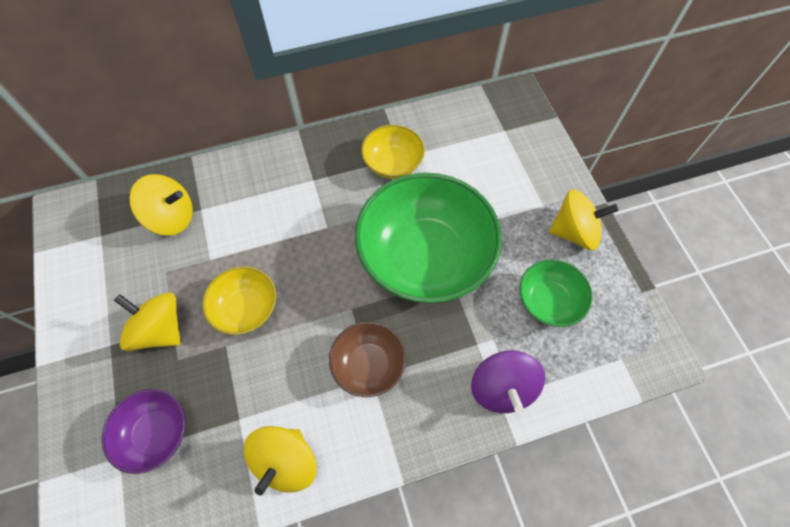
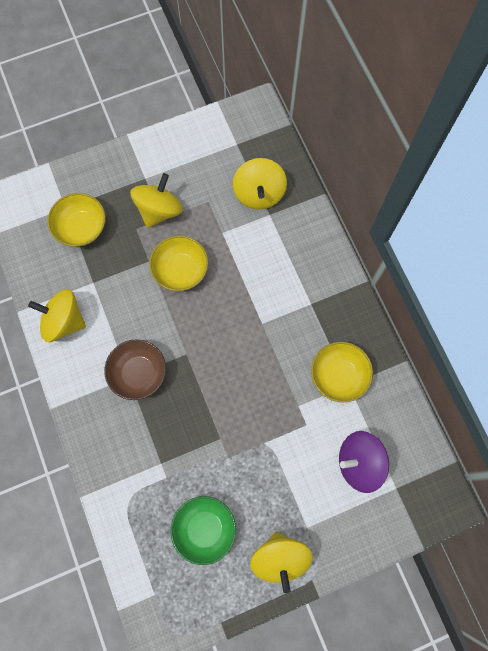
camera: 85 degrees right, 10 degrees up
(156, 433) = (81, 228): purple bowl -> yellow bowl
(425, 257) = (239, 413): green bowl -> none
(502, 388) = (124, 485): purple spinning top -> purple spinning top (359, 462)

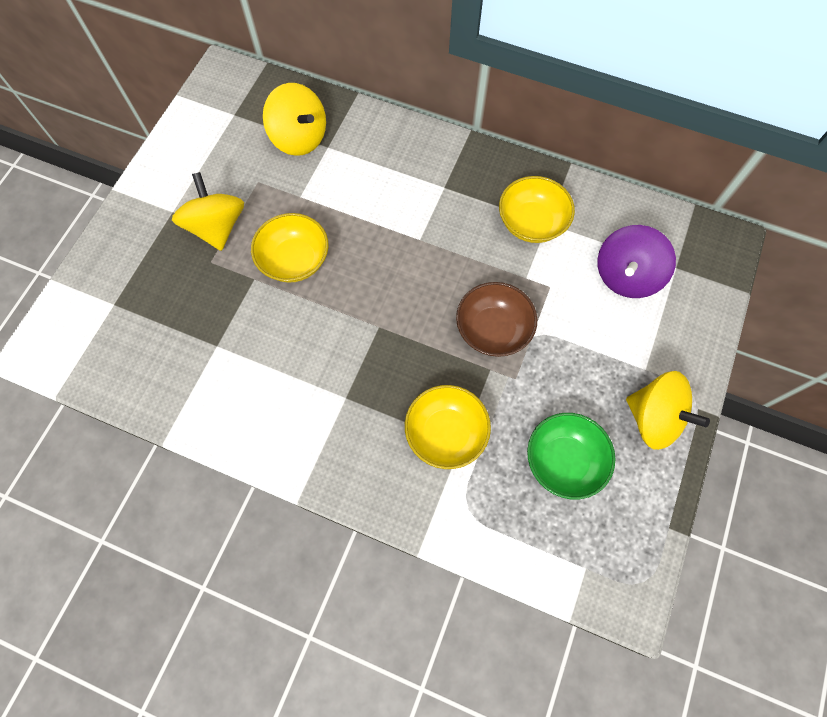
camera: 45 degrees left, 5 degrees down
(64, 321) = (223, 407): yellow spinning top -> none
(81, 228) = (151, 307): yellow bowl -> yellow bowl (446, 433)
(138, 373) = (352, 385): brown bowl -> brown bowl (493, 329)

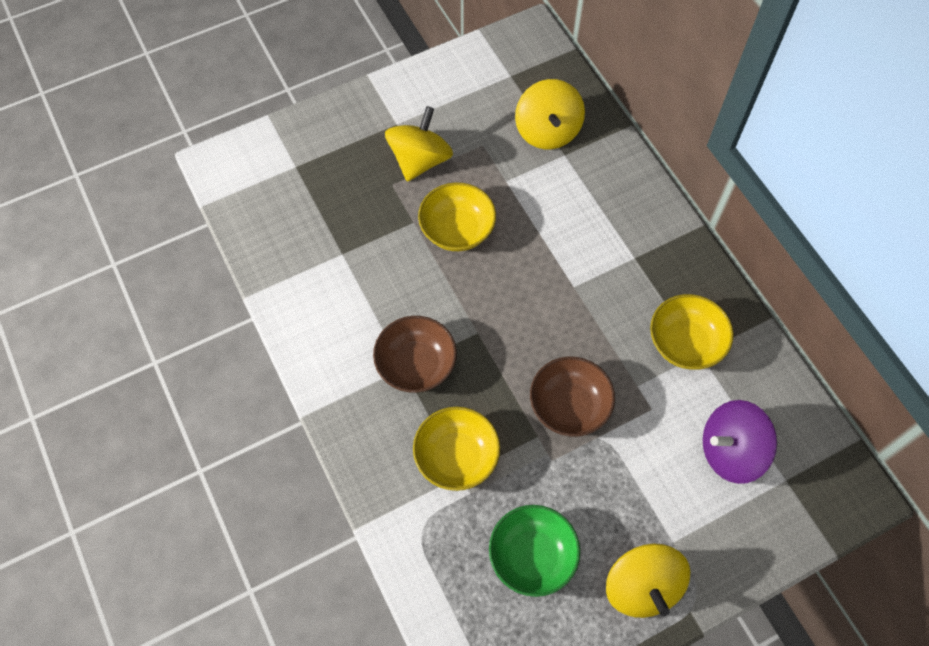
camera: 40 degrees right, 5 degrees down
(353, 387) = (416, 365): none -> brown bowl

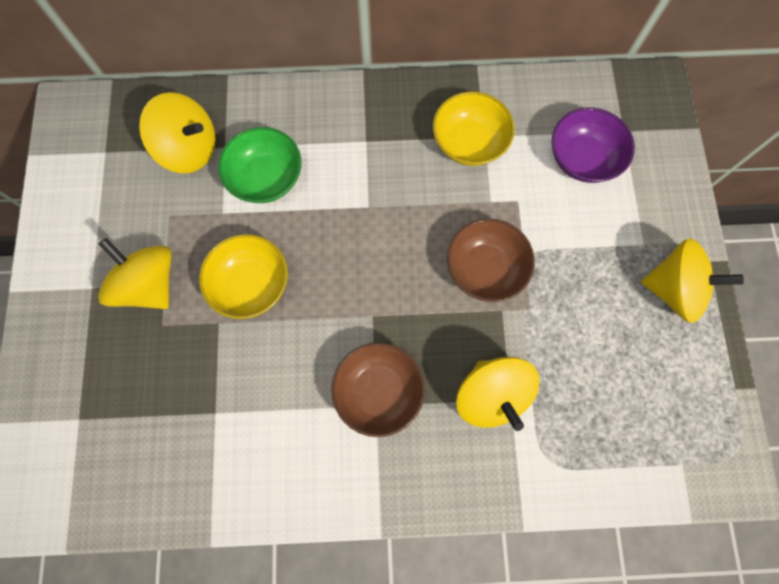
camera: 65 degrees left, 10 degrees up
(456, 457) = (491, 395): yellow bowl -> yellow spinning top
(532, 556) = (613, 370): green bowl -> green bowl (266, 178)
(730, 451) = (582, 158): purple spinning top -> purple bowl

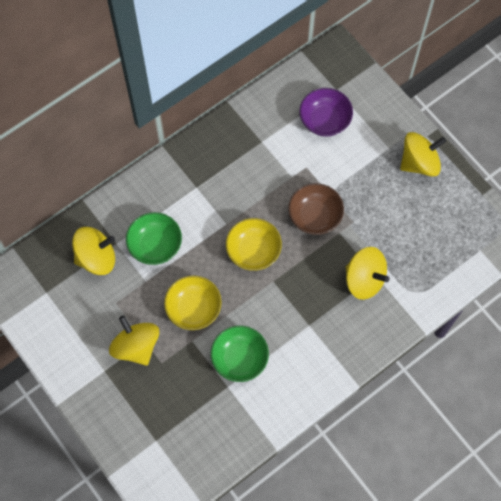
camera: 35 degrees left, 5 degrees down
(149, 284) = (136, 346): yellow spinning top -> yellow spinning top turned 45 degrees clockwise
(257, 387) = (239, 358): none -> green bowl
(378, 391) = (305, 317): brown bowl -> none
(469, 143) = (256, 151): yellow bowl -> yellow bowl (253, 251)

